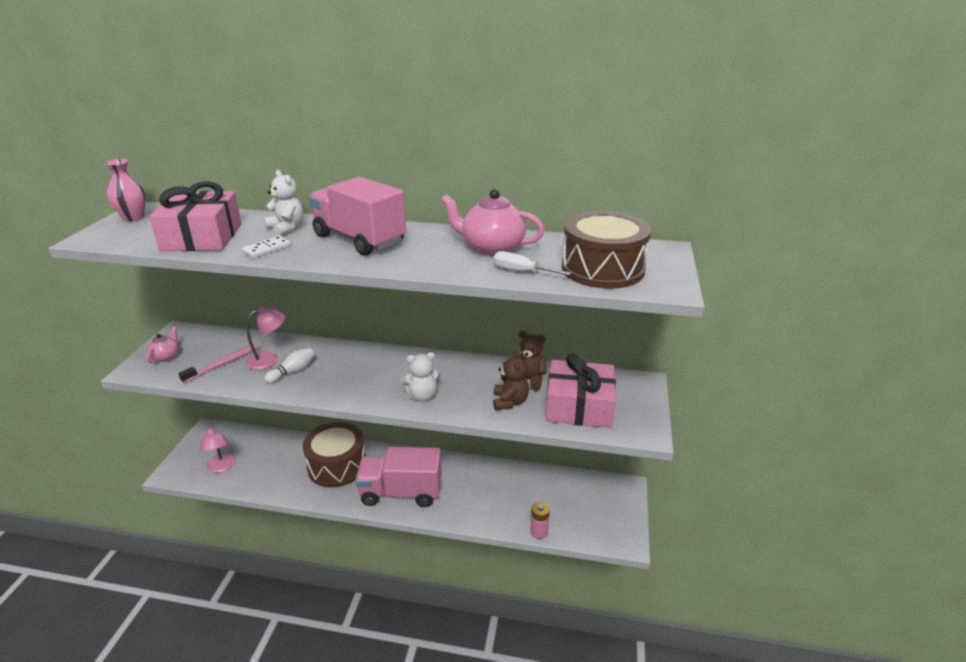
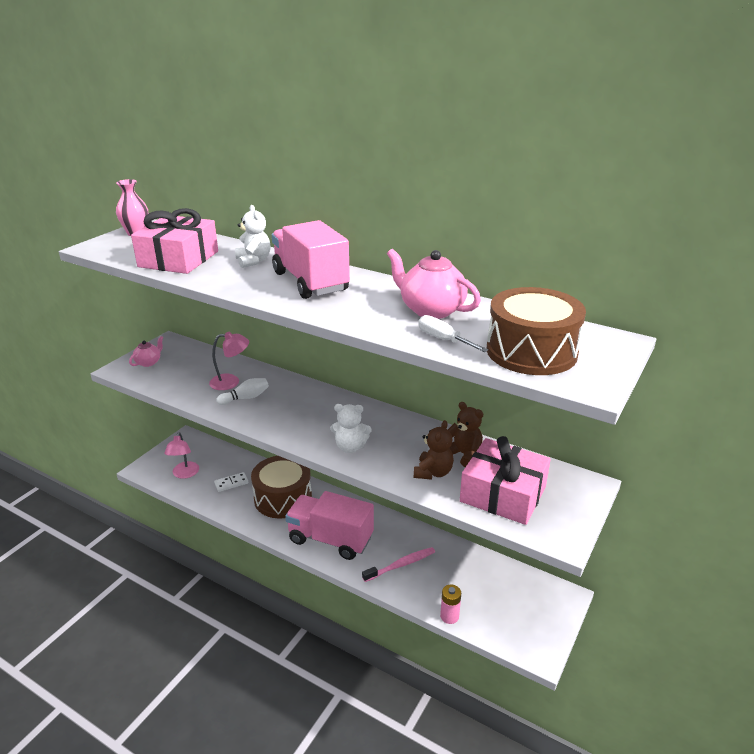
camera: 20 degrees right, 0 degrees up
(223, 363) = (191, 378): pink toothbrush -> pink toothbrush (401, 565)
(267, 249) = (224, 278): white domino -> white domino (231, 483)

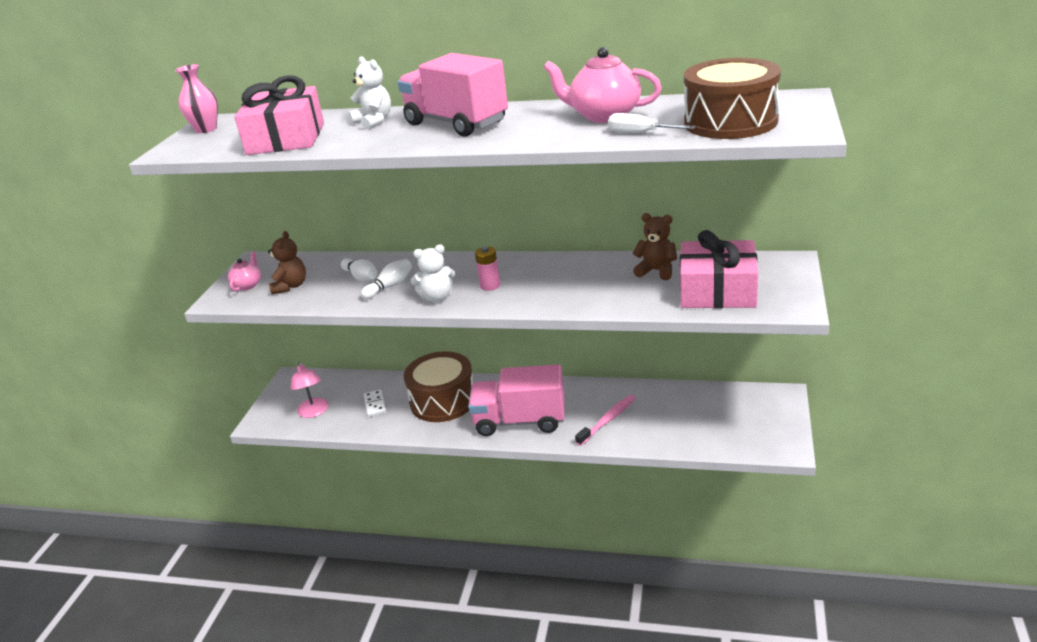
camera: 15 degrees left, 0 degrees up
(231, 382) = (361, 277): pink lamp -> white bowling pin
(231, 483) = (375, 404): white domino -> white domino turned 60 degrees counterclockwise
(350, 447) = (538, 296): white teddy bear -> white teddy bear (437, 297)
(433, 472) = (638, 293): brown teddy bear -> brown teddy bear (290, 286)
(449, 616) = (683, 447): pink battery -> pink battery (490, 286)

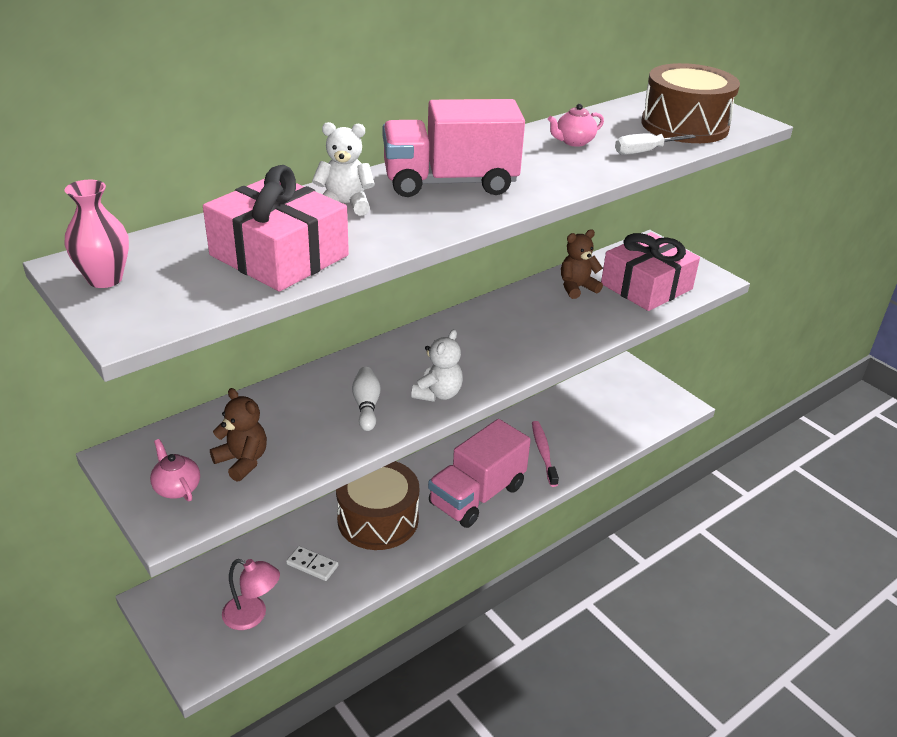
camera: 55 degrees left, 5 degrees up
(361, 277) = (313, 411): white bowling pin -> none
(490, 286) = (466, 360): pink battery -> none
(604, 115) = (573, 142): pink teapot -> pink teapot, size x0.55

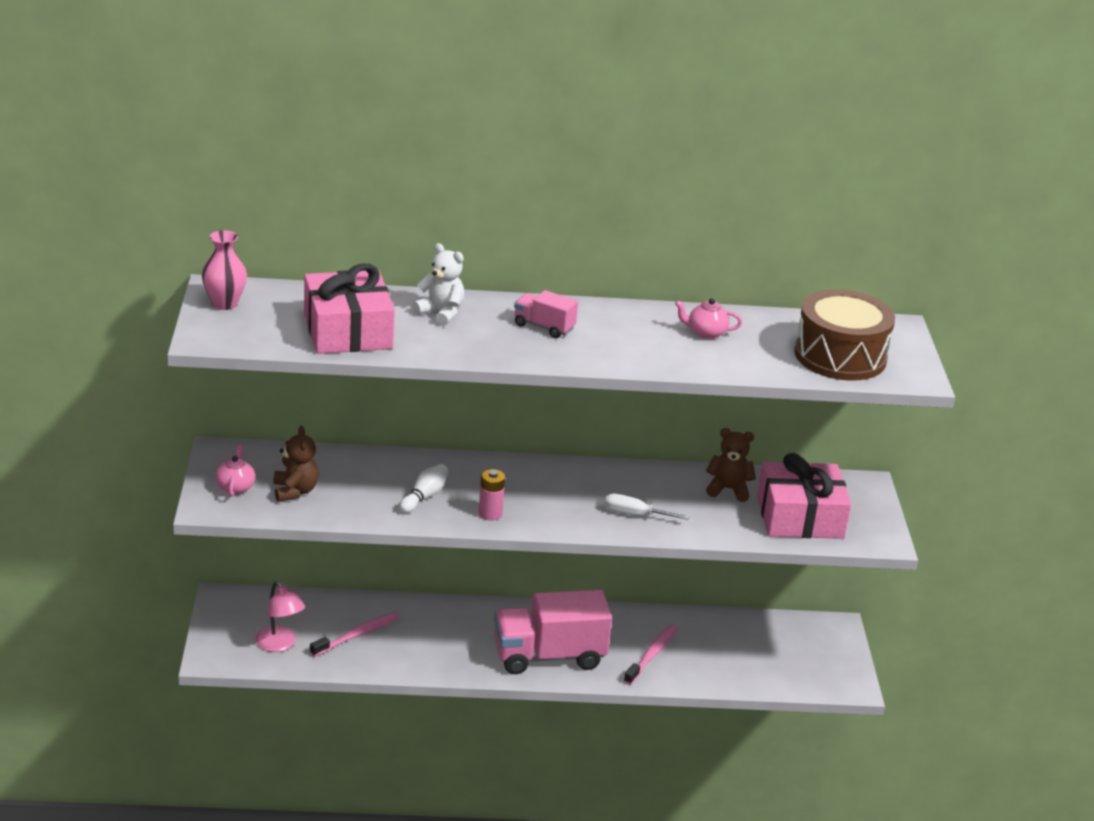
camera: 35 degrees right, 5 degrees down
(312, 565) = (357, 635): white domino -> pink toothbrush
(378, 519) = (444, 630): brown drum -> none
(438, 394) = (490, 513): white teddy bear -> pink battery
(450, 183) = (544, 327): pink truck -> pink truck, size x0.49
(644, 152) = (755, 363): white screwdriver -> white screwdriver (634, 514)

